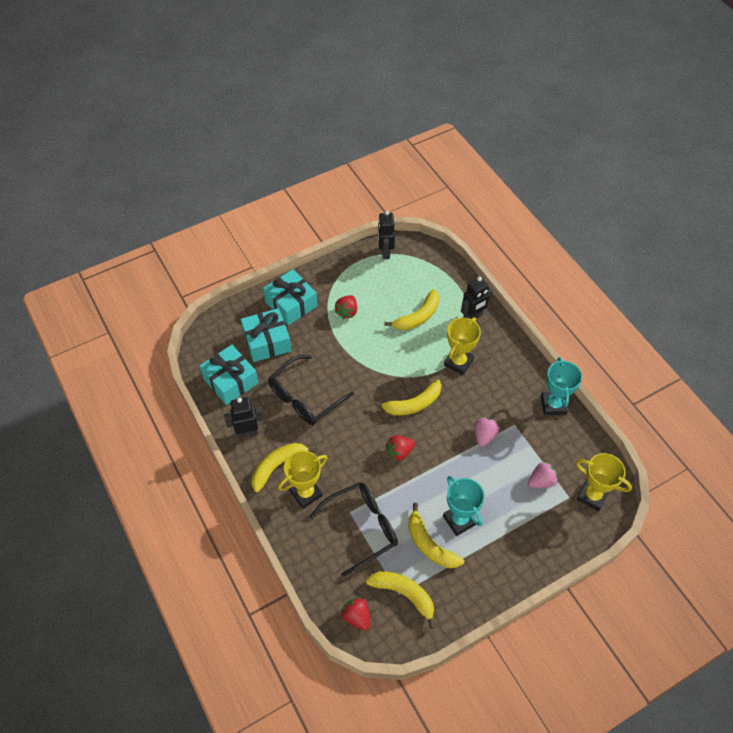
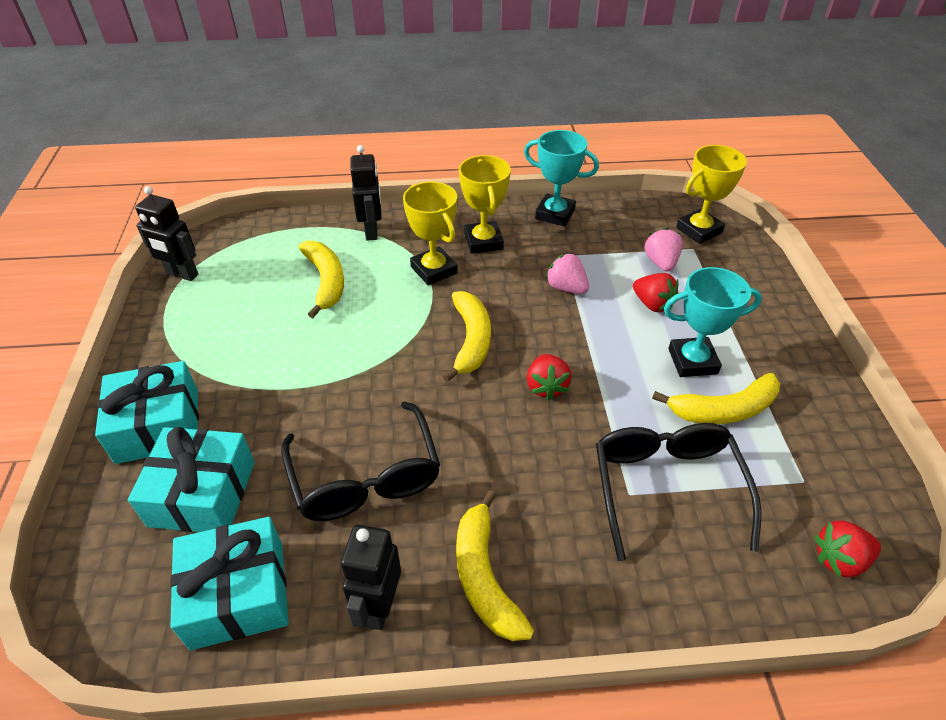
camera: 65 degrees left, 10 degrees down
(306, 493) = (564, 549): yellow trophy -> yellow trophy (483, 241)
(347, 312) = (245, 356): red strawberry -> red strawberry (652, 304)
(404, 594) = (805, 474): yellow banana -> none

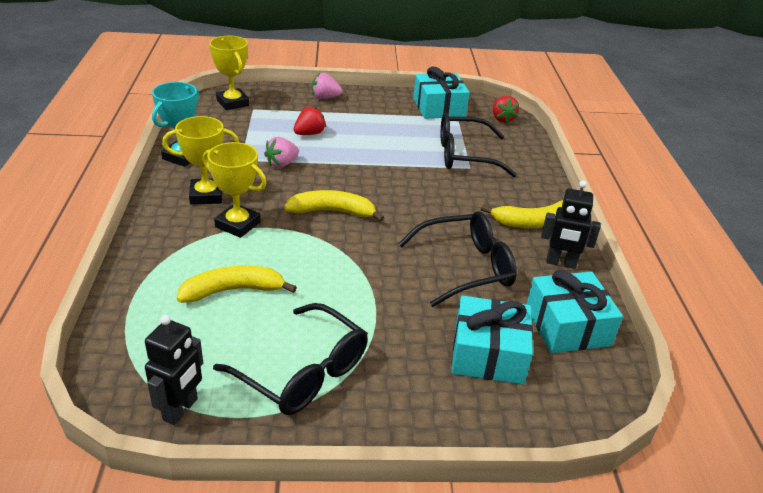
camera: 90 degrees left, 10 degrees down
(158, 426) = (417, 394): turquoise gift -> turquoise gift (439, 107)
(207, 340) = (303, 372): none -> black glasses
(372, 231) = (160, 260): black robot -> none
(434, 270) = (238, 224): yellow trophy -> yellow trophy turned 60 degrees clockwise
(546, 387) = (384, 184): red strawberry -> none
(661, 262) = (265, 123): pink strawberry -> pink strawberry (325, 98)
(692, 361) = (366, 130): turquoise trophy -> none
(724, 410) = (407, 128): yellow banana -> none

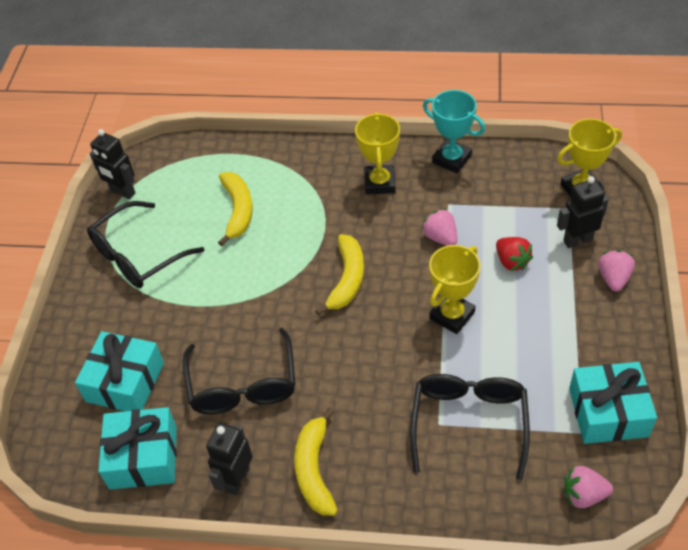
camera: 105 degrees right, 15 degrees up
(238, 224) = (330, 208): yellow trophy -> yellow trophy (452, 315)
(287, 107) = (577, 240): none -> black robot
(502, 119) = (583, 495): red strawberry -> pink strawberry

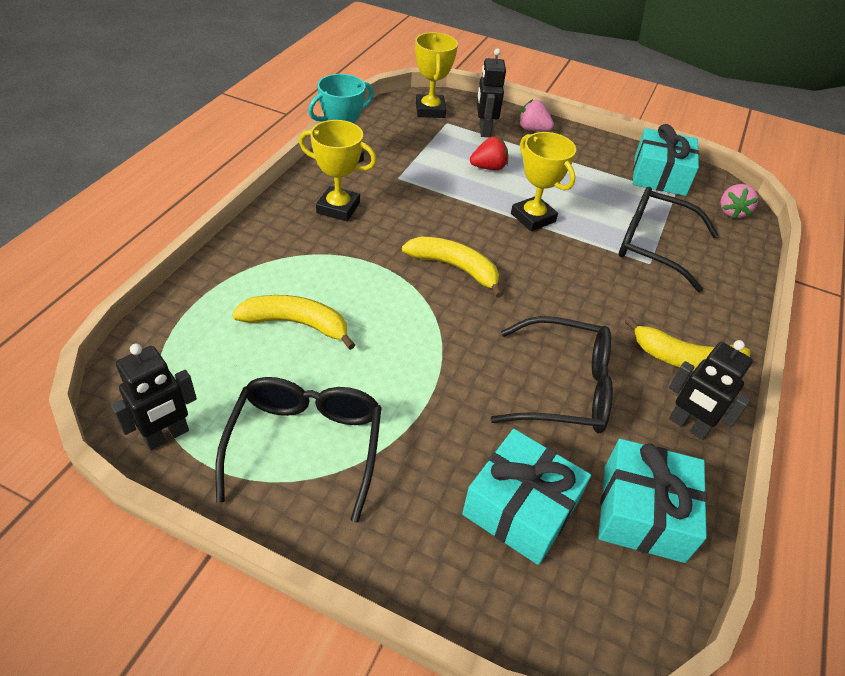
camera: 80 degrees left, 5 degrees down
(137, 256) = (306, 445): black glasses -> black glasses turned 150 degrees counterclockwise
(440, 237) = (436, 195): pink strawberry -> none

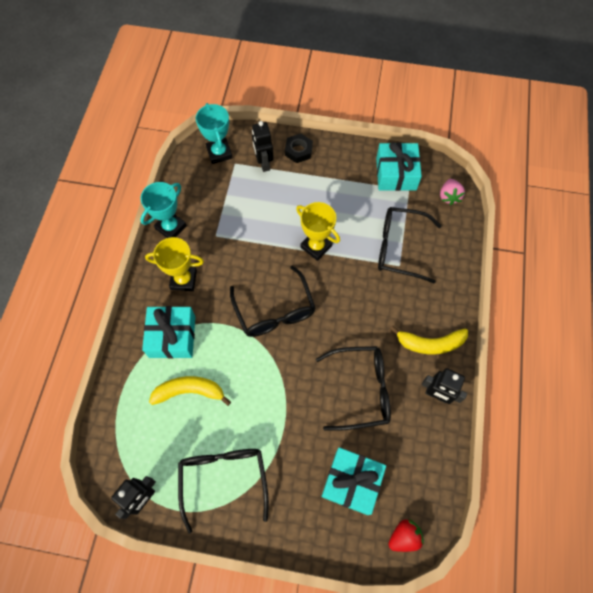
camera: 10 degrees left, 20 degrees up
(430, 110) = (219, 153): yellow trophy -> turquoise trophy
(454, 268) = (275, 311): yellow banana -> black glasses
(488, 167) = (275, 204): red strawberry -> red strawberry (404, 536)
(532, 129) = (298, 151): pink strawberry -> black nut
(643, 512) = (418, 464): turquoise gift -> turquoise gift (172, 336)

